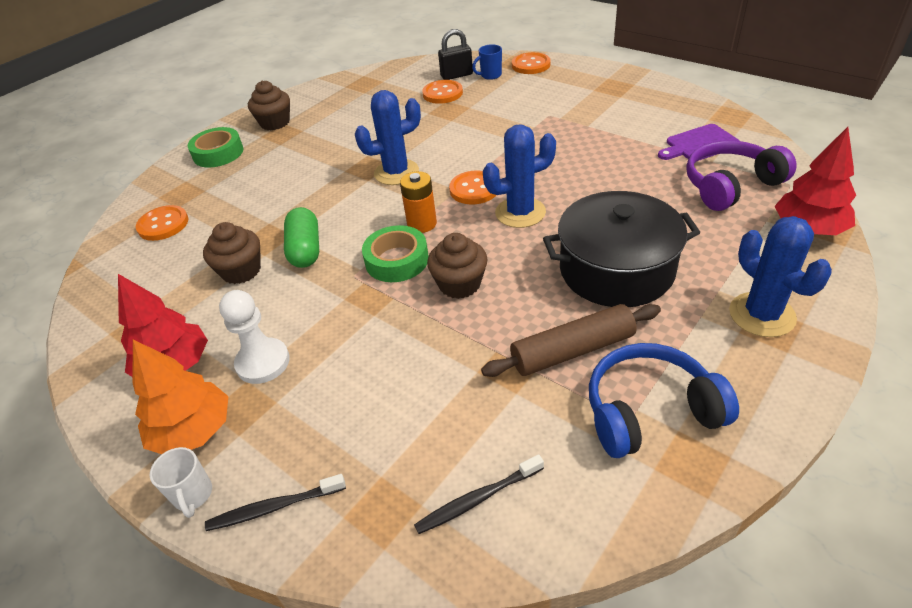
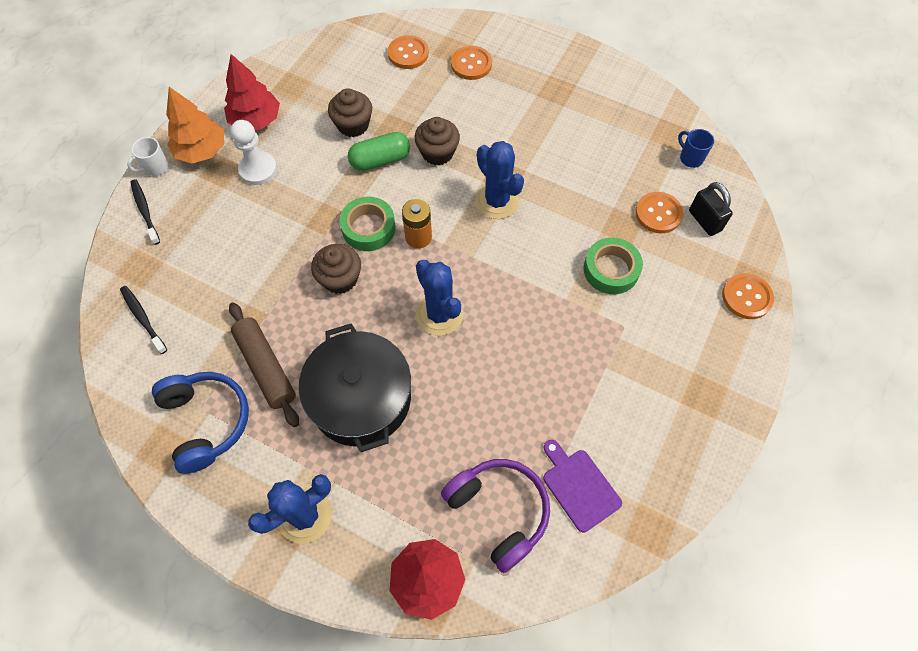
camera: 75 degrees right, 20 degrees up
(218, 153) = (516, 53): green tape -> green tape (611, 270)
(275, 123) = (575, 79): brown cupcake -> brown cupcake (437, 153)
(474, 189) = (474, 271): orange button -> orange button (471, 64)
(490, 75) = (710, 256): blue mug -> blue mug (690, 158)

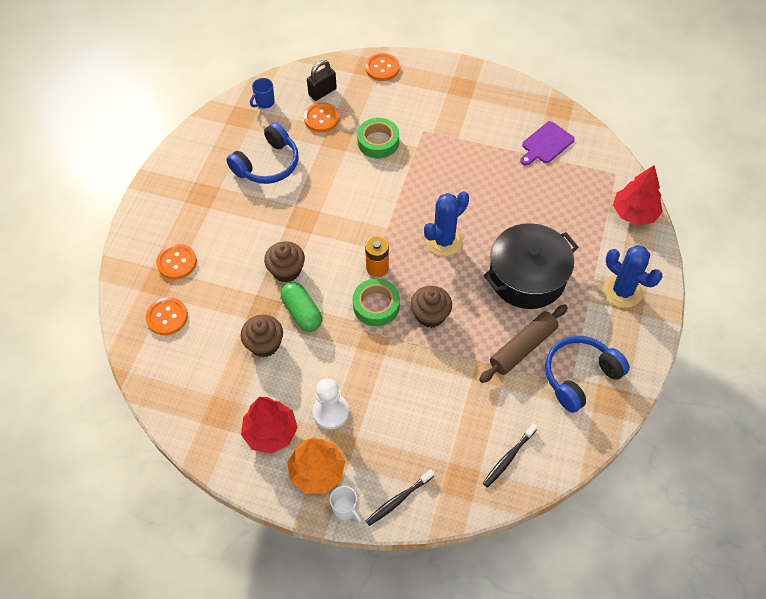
camera: 100 degrees left, 5 degrees down
(497, 201) = (330, 220): blue cactus -> none
(499, 512) = (577, 183): purple headphones -> none
(590, 151) = (267, 164): none -> blue headphones

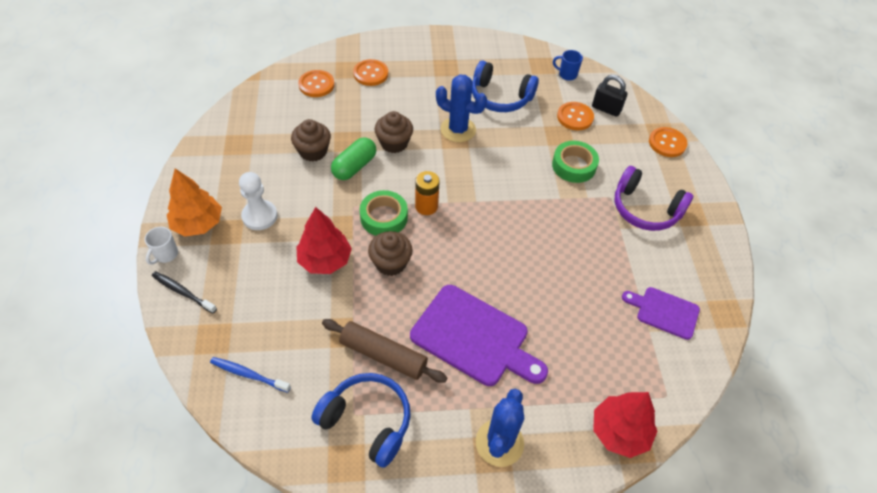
camera: 65 degrees right, 5 degrees down
(271, 432) = (228, 181): red tree -> red tree (325, 260)
(444, 241) = (484, 251): blue cactus -> blue cactus (458, 130)
(445, 113) = (645, 209): none -> purple headphones
(508, 458) = (248, 374): black toothbrush -> blue toothbrush
(527, 277) = (474, 337): black pot -> purple cutting board

